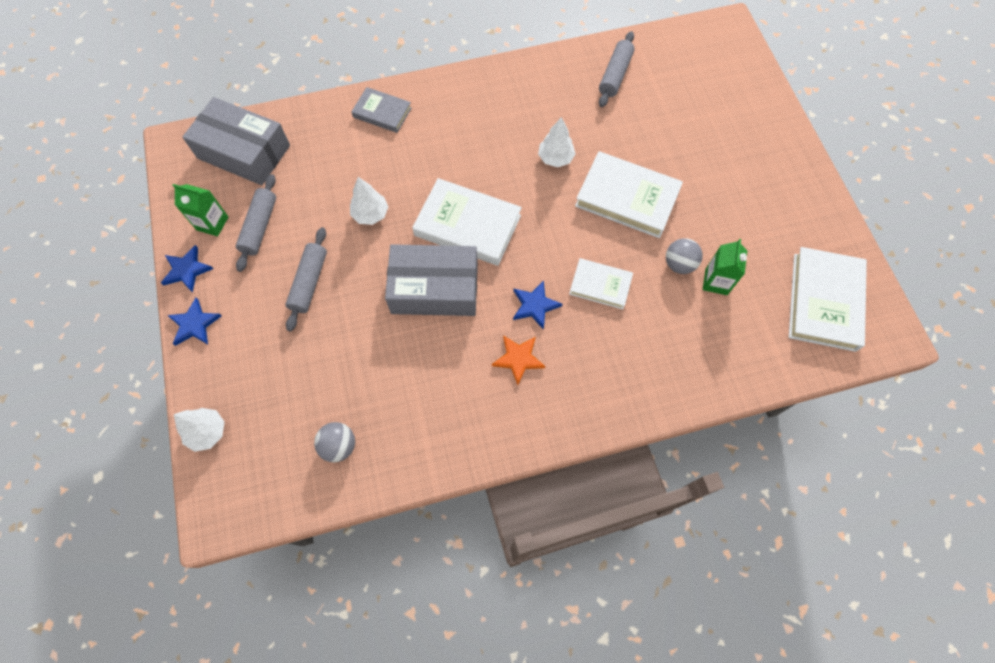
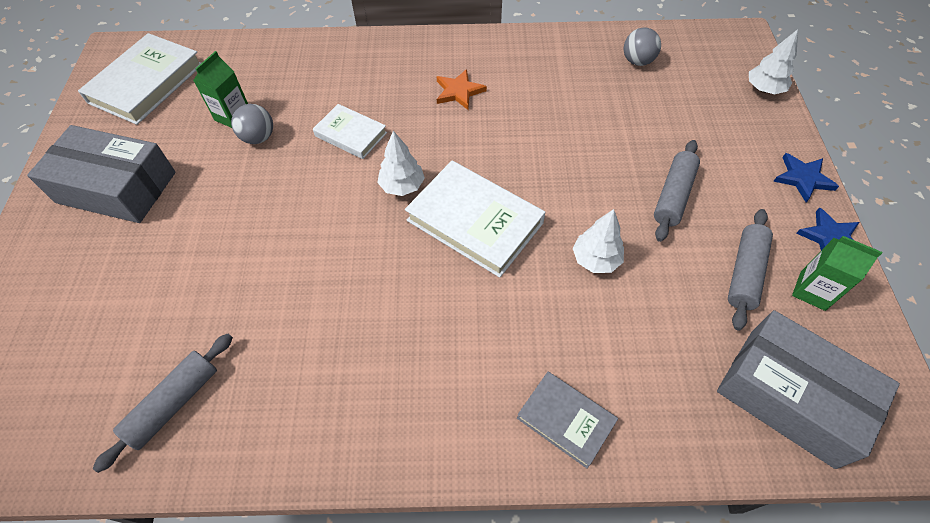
camera: 165 degrees left, 10 degrees down
(434, 288) = (528, 163): grey box -> grey box (116, 187)
(535, 305) = (426, 129): blue star -> none
(555, 158) = (331, 284): white tree -> white tree (402, 186)
(627, 198) = (271, 214): white book -> none

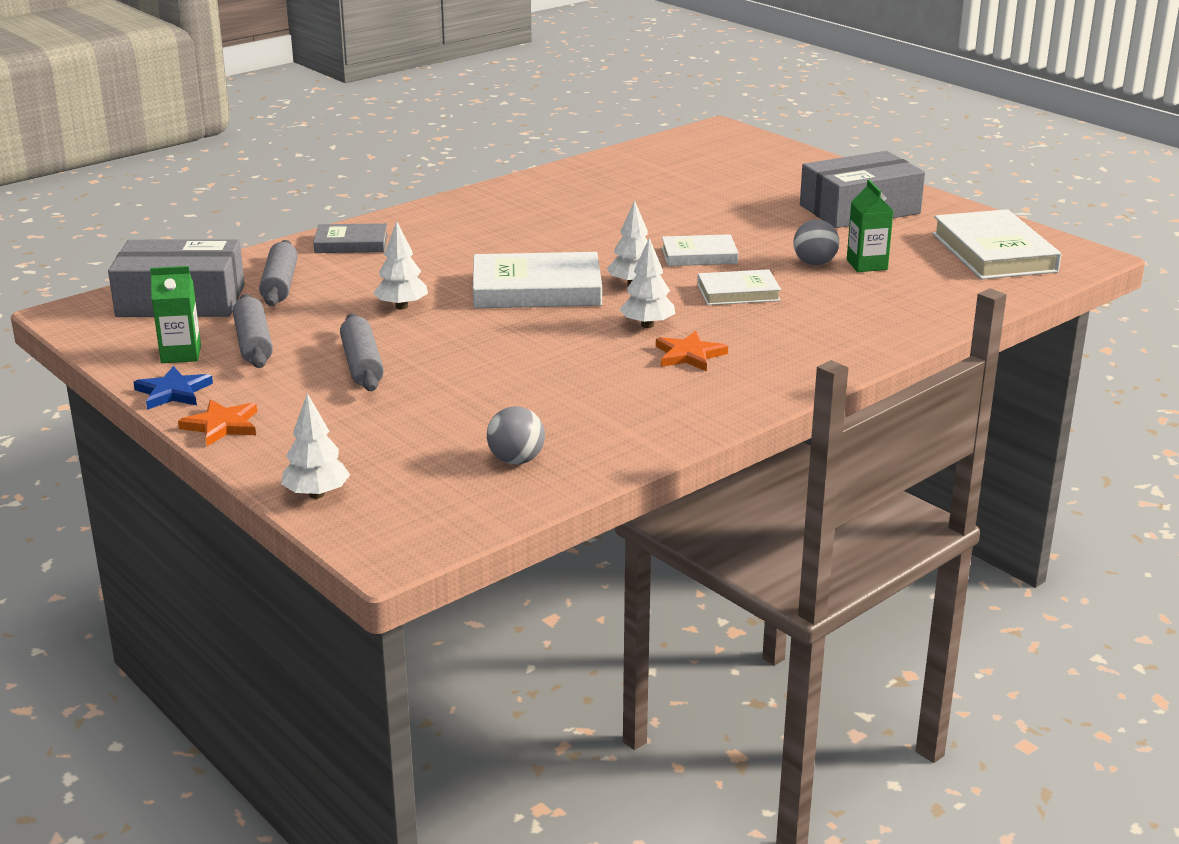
camera: 140 degrees right, 30 degrees down
(174, 403) = (620, 174): grey rolling pin -> grey rolling pin (280, 285)
(312, 196) = (699, 255): none -> white book
(448, 133) = (647, 325): none -> white tree
(803, 178) = (221, 426): blue star -> orange star

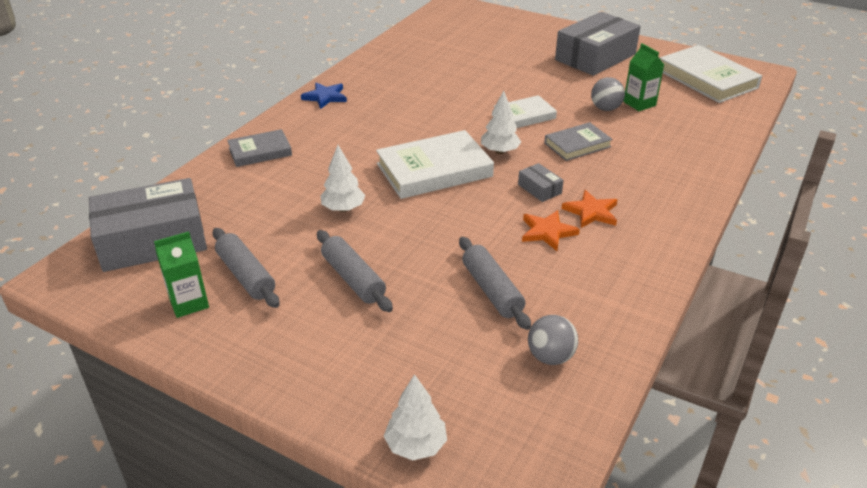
camera: 20 degrees left, 10 degrees up
(173, 392) = (208, 350): blue star -> blue star (325, 97)
(221, 426) = (277, 381): orange star -> orange star (547, 232)
(280, 285) = (228, 206): grey rolling pin -> grey rolling pin (492, 290)
(647, 325) = (539, 189): white tree -> grey box
(738, 293) = (577, 145): white book -> grey book

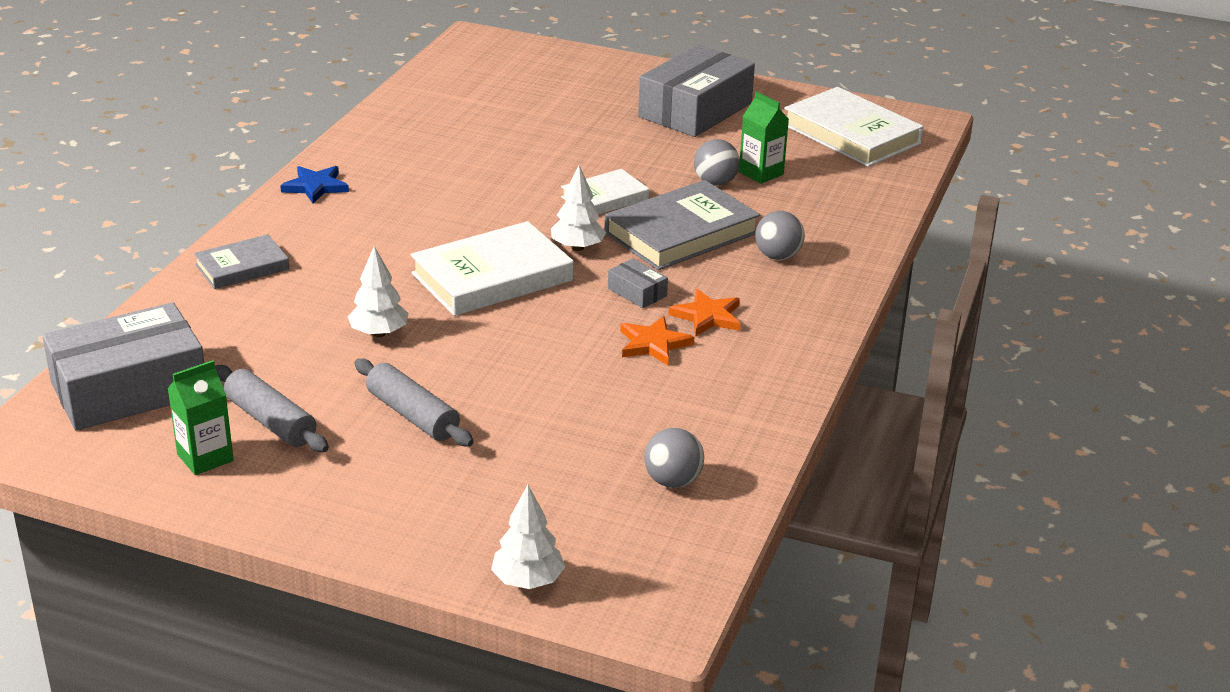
camera: 10 degrees left, 5 degrees down
(492, 290) = (592, 415): grey rolling pin -> none
(577, 145) = (681, 233): grey book -> grey book, size x1.71
(648, 167) = (777, 256): none -> grey ball

